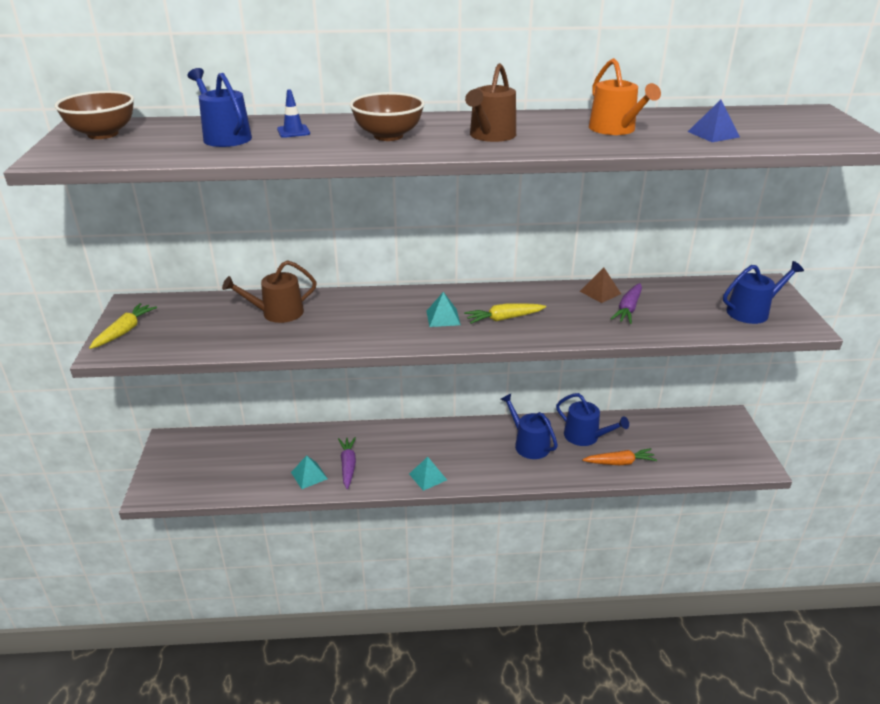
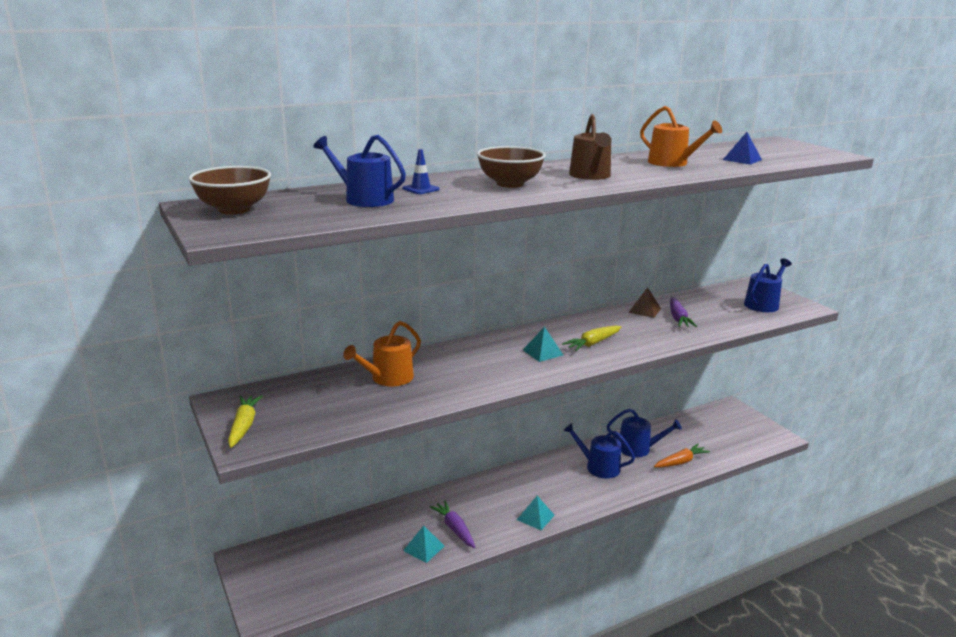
camera: 25 degrees left, 10 degrees down
(277, 313) = (388, 378): brown watering can -> orange watering can

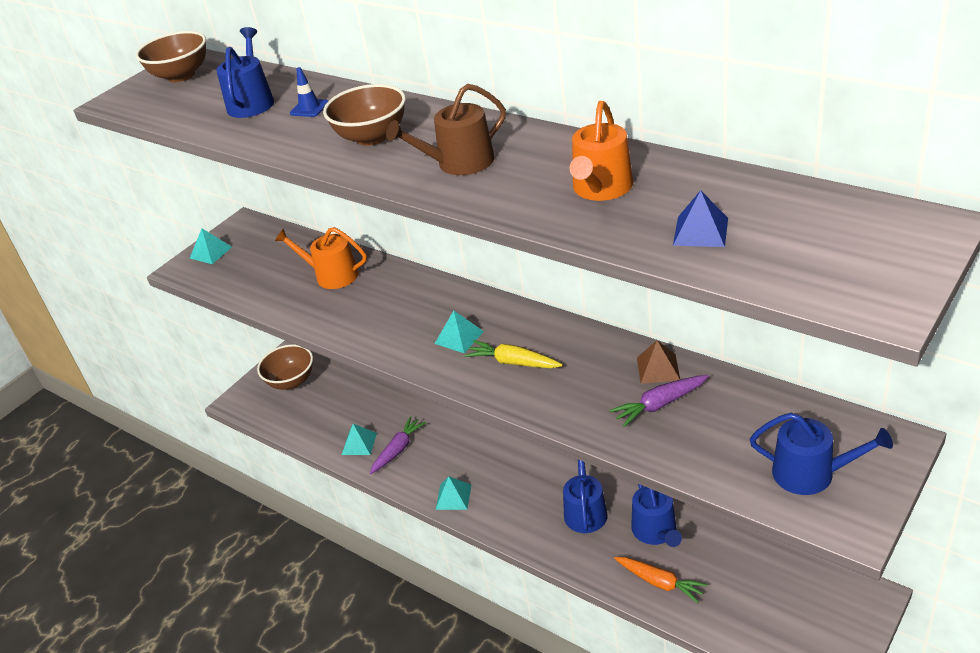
camera: 70 degrees right, 15 degrees up
(244, 426) = (210, 252): yellow carrot -> turquoise pyramid
(286, 567) = (291, 381): none -> brown bowl

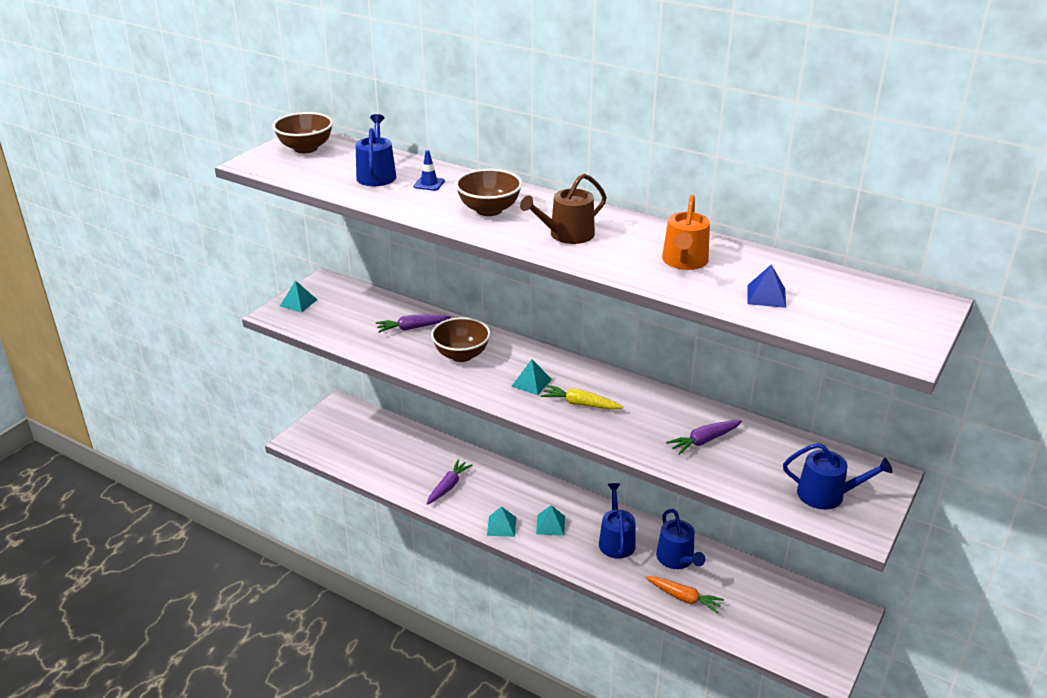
camera: 10 degrees left, 5 degrees down
(291, 381) = (344, 426): brown bowl -> brown bowl (461, 355)
(331, 275) = (412, 328): orange watering can -> purple carrot
(359, 443) = (412, 480): turquoise pyramid -> turquoise pyramid (550, 525)
(658, 368) = (699, 415): brown pyramid -> none

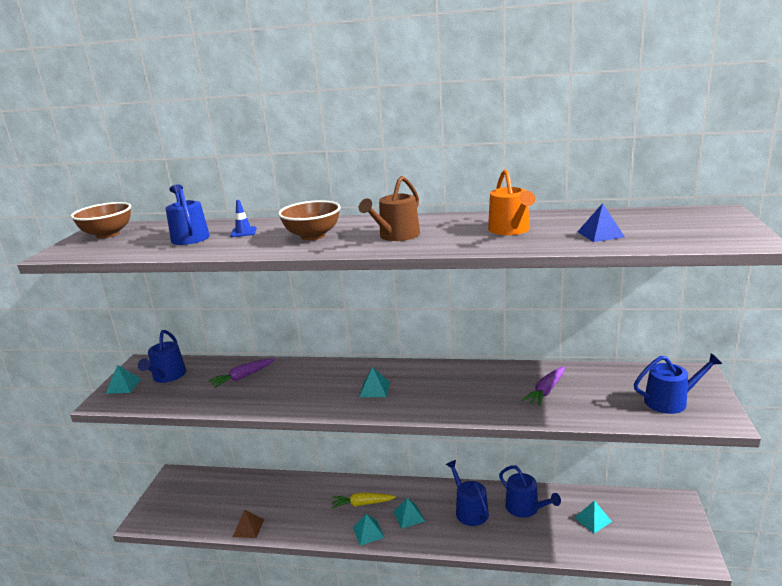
camera: 20 degrees left, 10 degrees down
(342, 304) = (167, 376): none -> blue watering can
(389, 481) = (248, 528): none -> brown pyramid
(448, 486) = (304, 514): purple carrot -> none
(461, 355) = (300, 385): brown bowl -> none
(580, 404) = (427, 393): yellow carrot -> yellow carrot (362, 504)
(683, 598) = (552, 538): orange carrot -> none
(742, 595) = (593, 519): none -> turquoise pyramid

